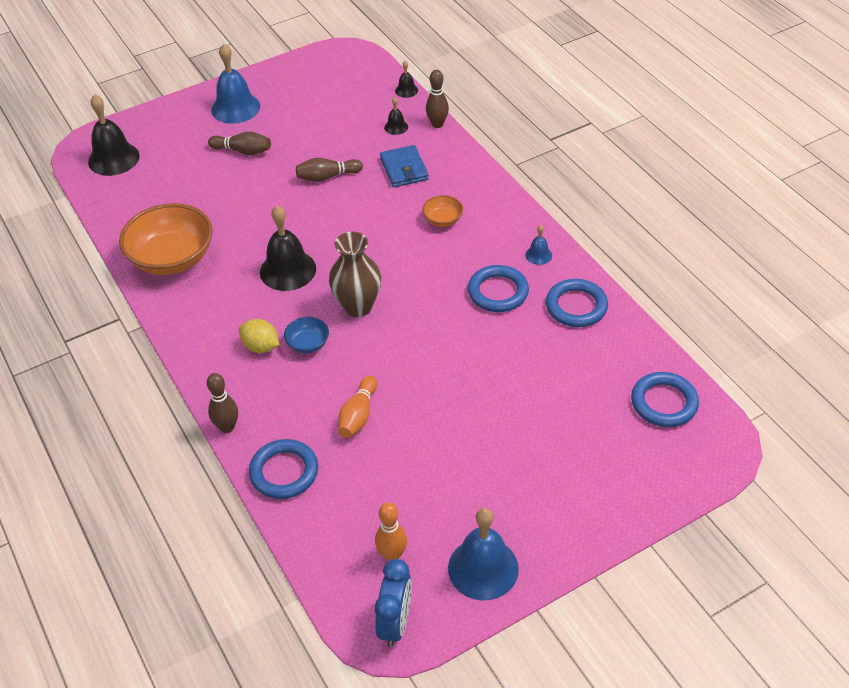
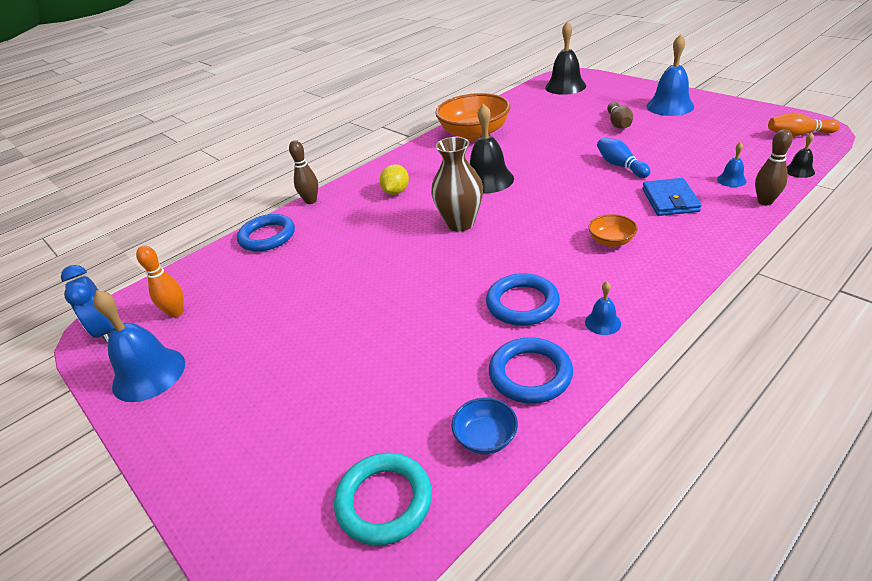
camera: 80 degrees right, 10 degrees down
(308, 344) = (406, 211): blue bowl -> blue bowl (485, 438)
(327, 177) = (620, 166): brown bowling pin -> blue bowling pin
(358, 415) = (330, 256): orange bowling pin -> orange bowling pin (798, 135)
(395, 623) = (106, 331): blue clock -> blue clock turned 60 degrees clockwise
(396, 127) = (731, 180): black bell -> blue bell
(404, 169) = (670, 200): blue wallet -> blue wallet turned 60 degrees counterclockwise
(664, 403) = (384, 501): blue ring -> turquoise ring

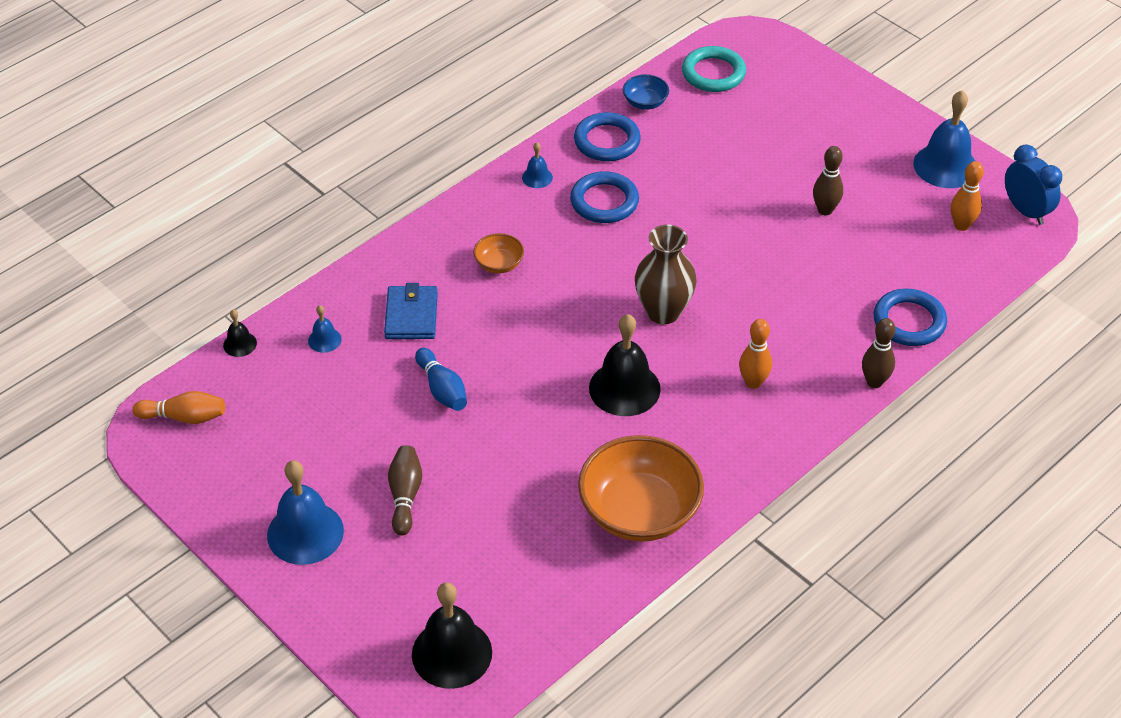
camera: 175 degrees right, 10 degrees up
(396, 192) = (753, 382): yellow lemon -> orange bowling pin
(765, 201) = (312, 299): brown bowling pin -> brown bowling pin (825, 210)

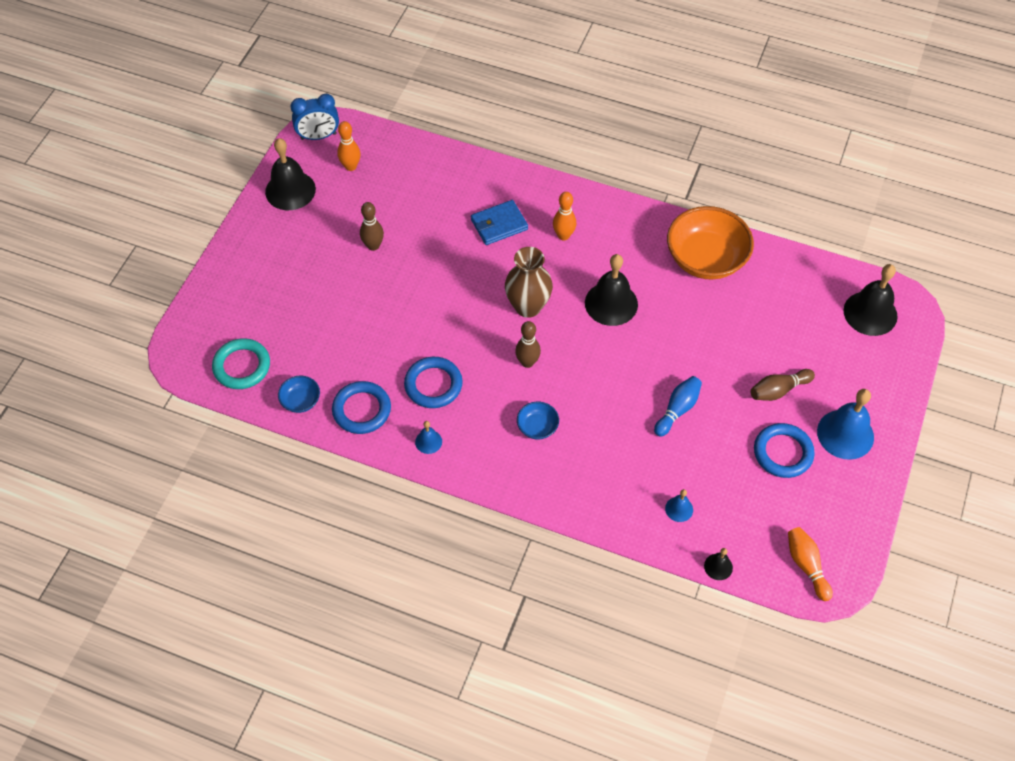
camera: 115 degrees left, 10 degrees up
(411, 316) = (622, 462): blue wallet -> blue wallet (499, 225)
(499, 264) = (537, 427): orange bowl -> blue bowl
(874, 382) = (525, 174): brown bowling pin -> brown bowling pin (527, 362)
(909, 321) = (461, 171): blue ring -> blue ring (783, 452)
(945, 166) = (290, 190): blue bell -> black bell
(1026, 211) = (318, 136): blue clock -> blue clock turned 135 degrees counterclockwise

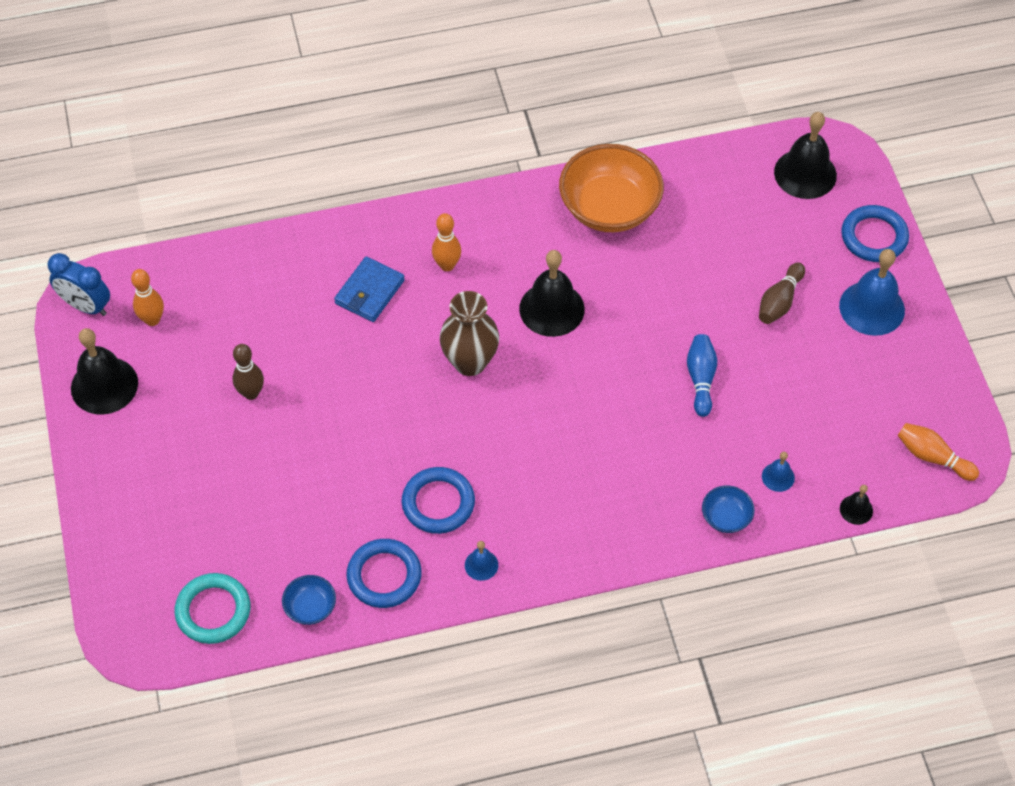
camera: 35 degrees left, 0 degrees up
(318, 136) = (86, 306): blue clock -> blue clock turned 75 degrees clockwise
(527, 362) = (516, 420): brown bowling pin -> none
(537, 427) = (579, 481): blue bowl -> blue bowl (726, 517)
(783, 452) = (830, 361): blue ring -> blue ring (874, 237)

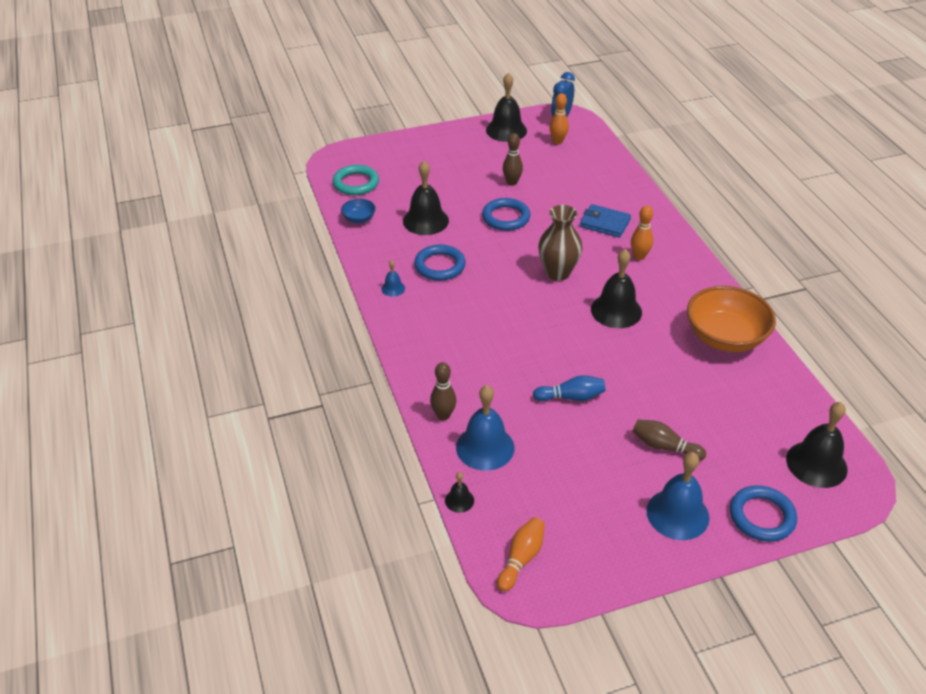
camera: 85 degrees right, 15 degrees down
(329, 515) = (425, 221): none -> black bell
(384, 576) = (382, 246): blue ring -> blue ring (506, 217)
(726, 517) = (443, 415): blue bowl -> brown bowling pin
(778, 477) = (485, 447): blue bell -> blue bell, size x2.10

